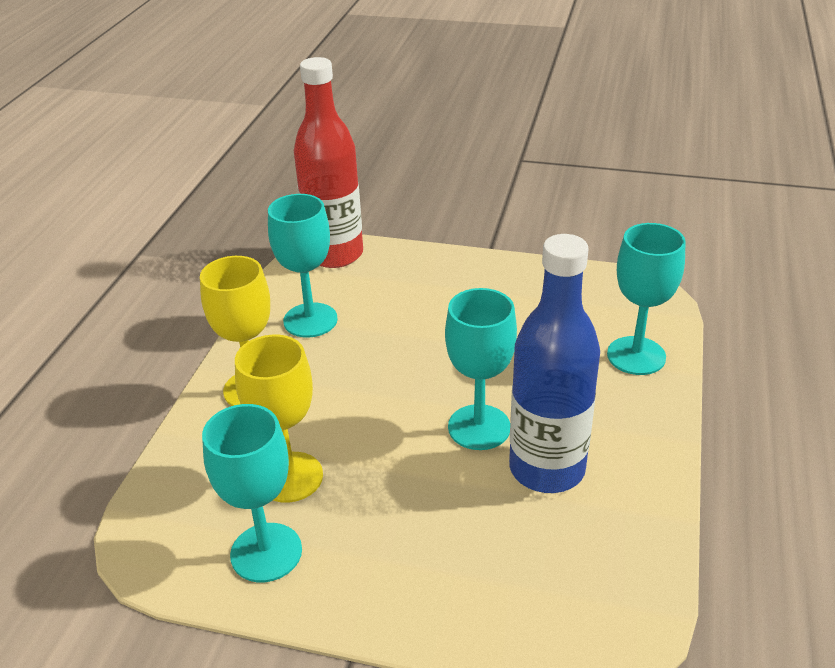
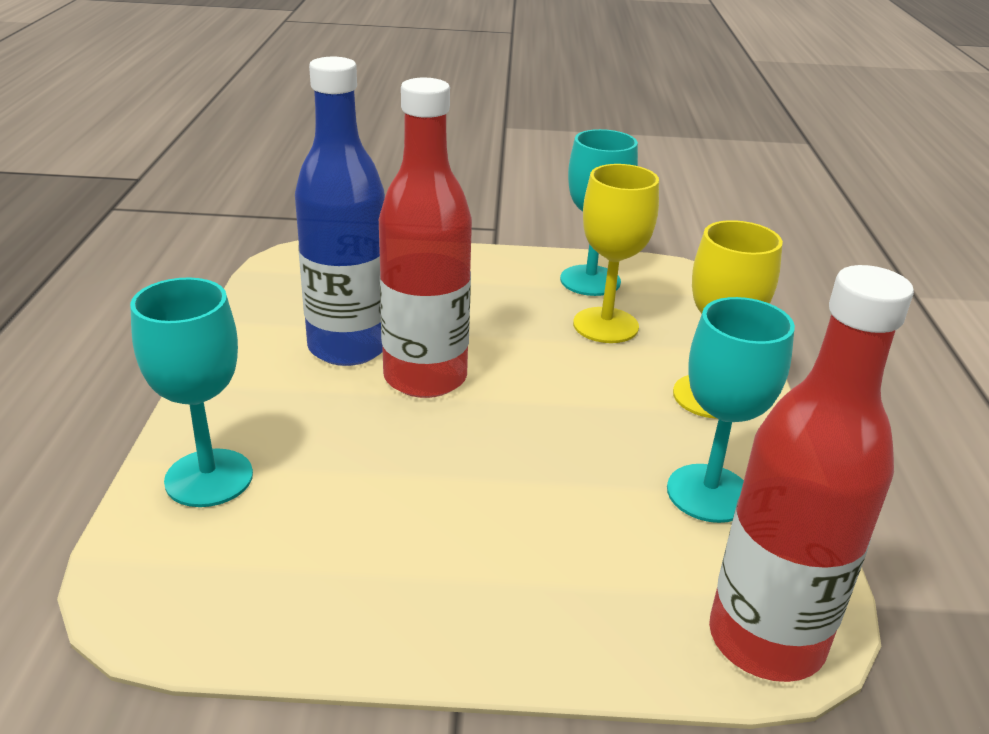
camera: 165 degrees right, 5 degrees down
(479, 427) = (425, 378): turquoise goblet -> red bottle

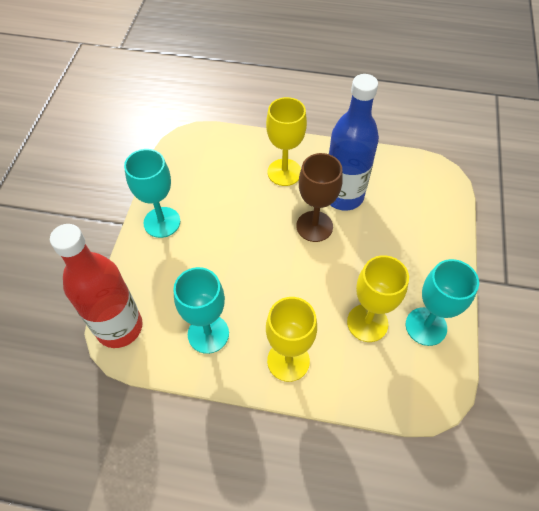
camera: 100 degrees right, 25 degrees up
(209, 478) = (248, 151): turquoise goblet -> turquoise goblet (162, 222)
(282, 420) = (284, 172): none -> yellow goblet
(425, 378) = (314, 226): red bottle -> brown goblet

